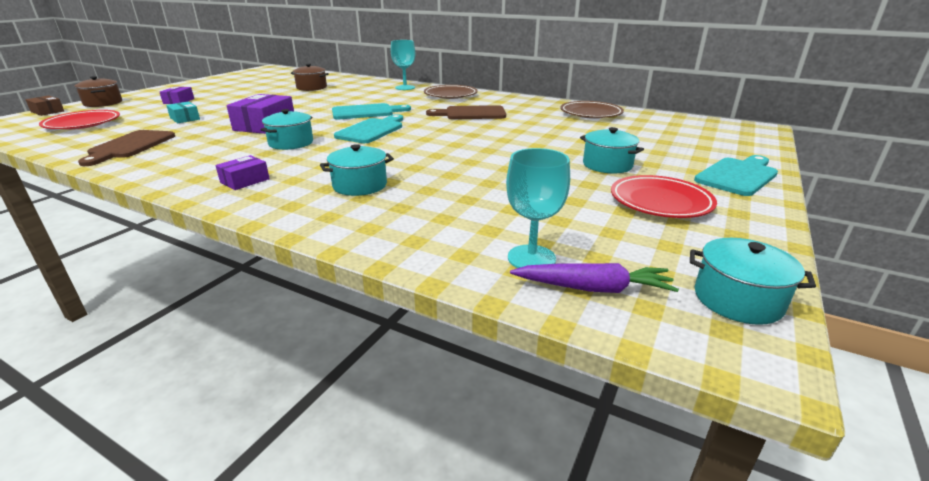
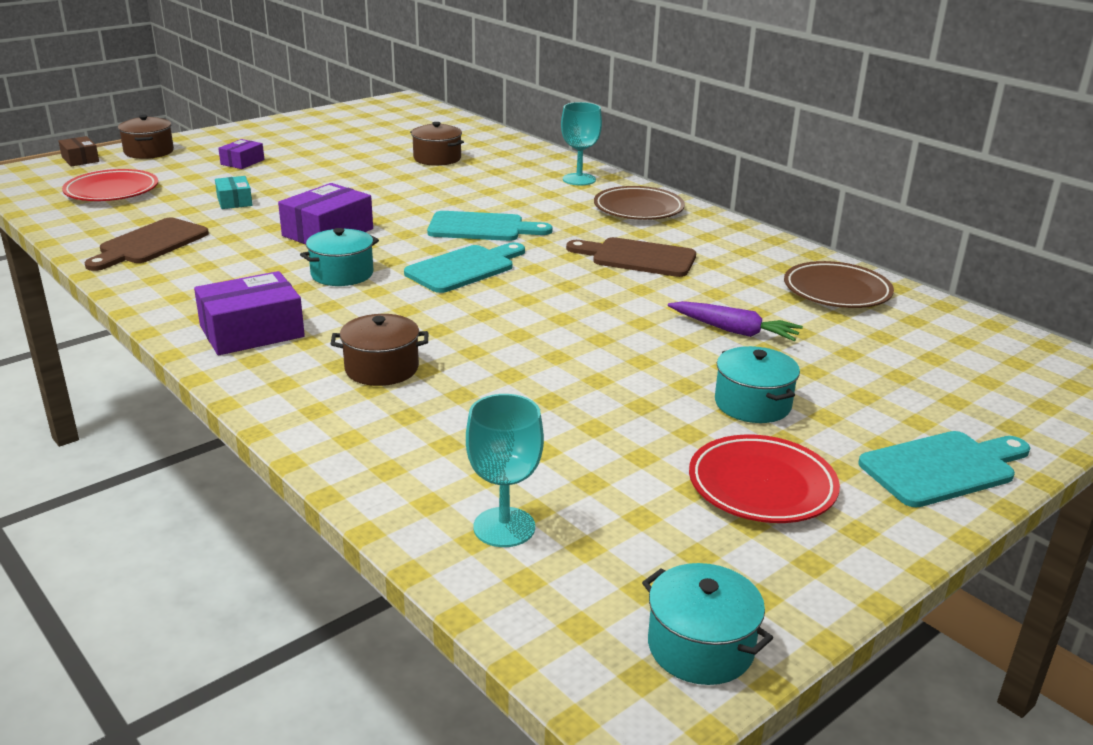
camera: 20 degrees right, 0 degrees up
(245, 181) = (252, 331): purple box -> purple box, size x1.78
(360, 185) = (381, 368): turquoise pot -> brown pot
(594, 288) = (540, 585): purple carrot -> purple carrot (734, 331)

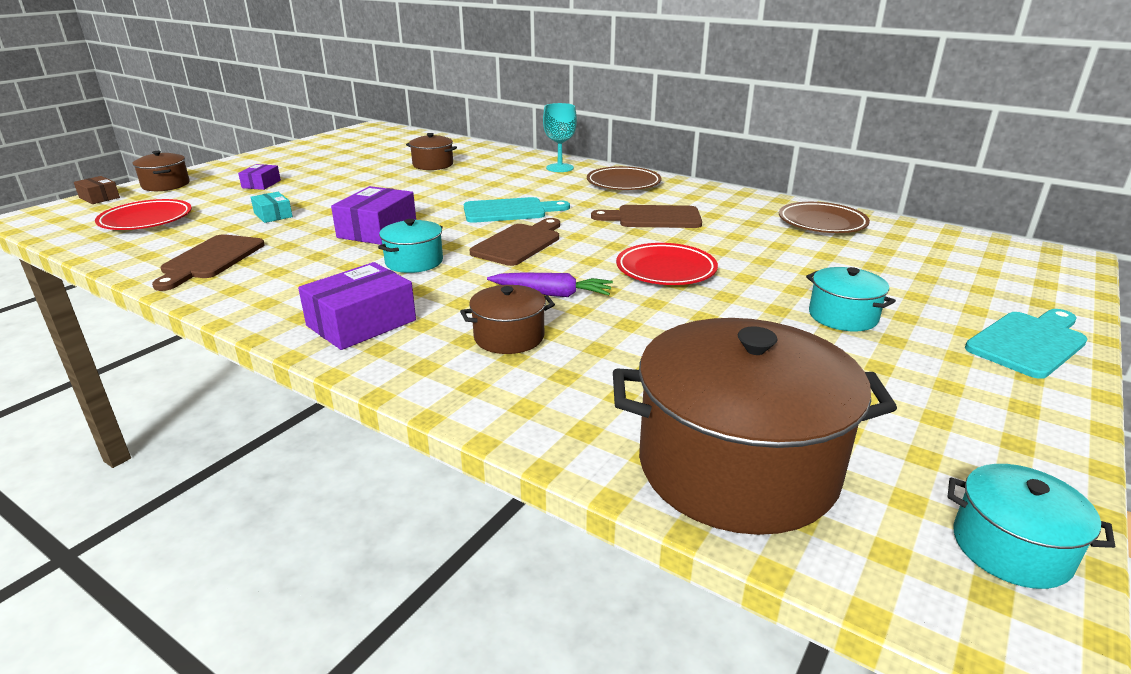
camera: 15 degrees left, 0 degrees up
(464, 268) = (519, 243): turquoise cutting board -> brown cutting board
(504, 527) = (737, 466): turquoise goblet -> brown pot
(734, 331) = (775, 262): purple carrot -> purple carrot (552, 294)
(761, 486) = (914, 383): red plate -> red plate (666, 270)

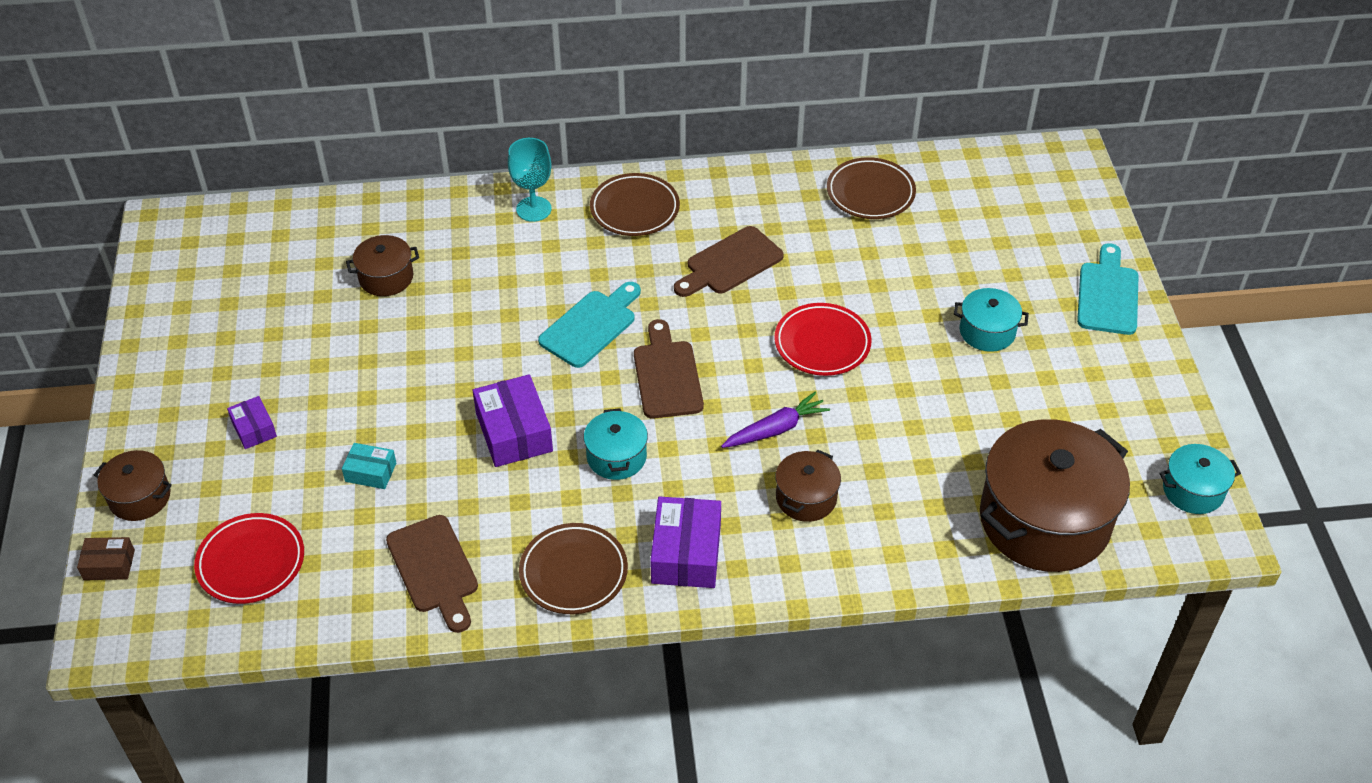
camera: 40 degrees left, 20 degrees up
(274, 297) = (573, 572): none -> brown plate

